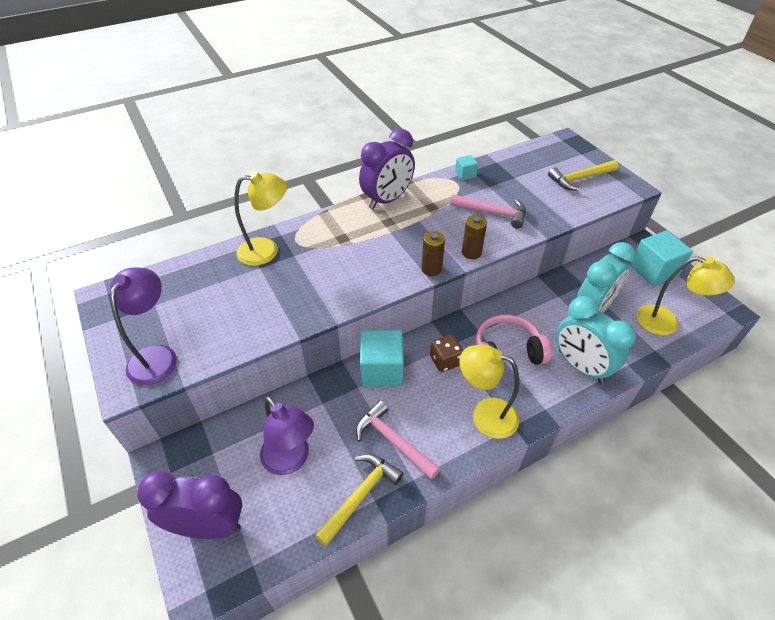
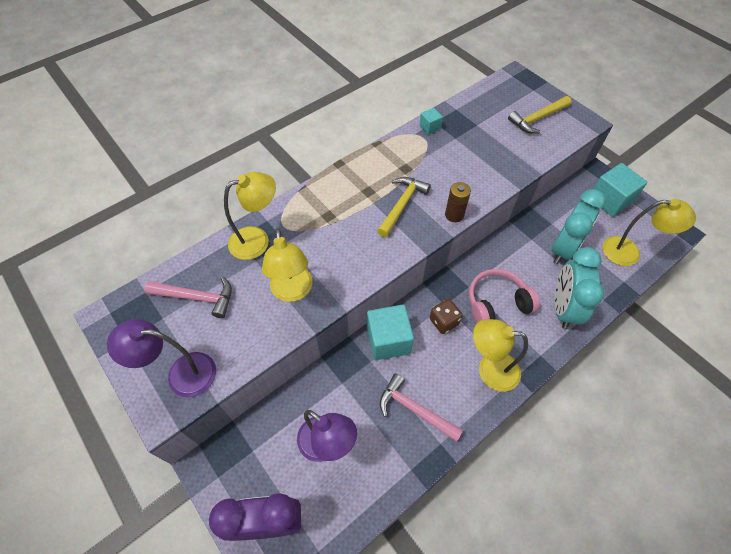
camera: 10 degrees left, 10 degrees up
(157, 356) = (181, 374): purple lamp -> purple lamp turned 90 degrees counterclockwise
(288, 299) = (292, 292): none -> yellow lamp
(361, 495) = (398, 467): yellow hammer -> yellow hammer (402, 205)
(387, 200) = (361, 166): purple clock -> none
(431, 269) = (421, 238): brown battery -> none
(493, 213) = (465, 168): pink hammer -> pink hammer (197, 297)
(580, 366) = (563, 308): turquoise clock -> turquoise clock turned 60 degrees clockwise

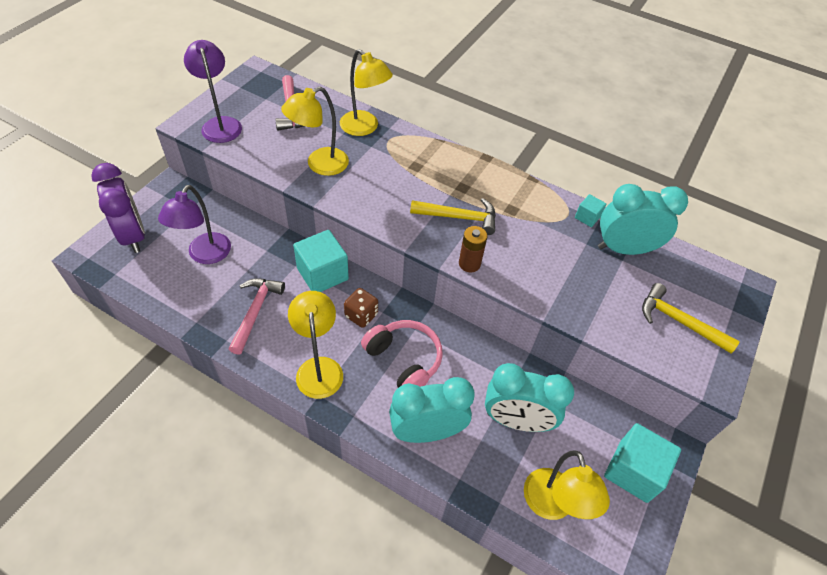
camera: 65 degrees right, 5 degrees down
(467, 119) = (624, 249): none -> turquoise clock

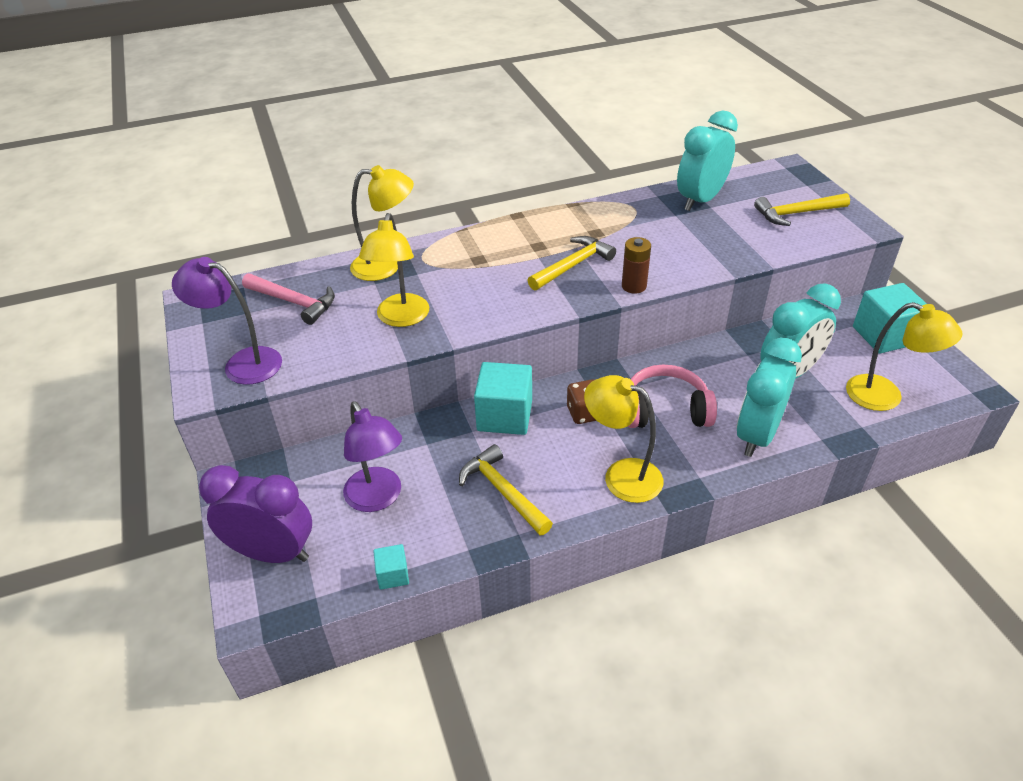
camera: 45 degrees left, 10 degrees down
(255, 311) = (502, 491): pink hammer -> yellow hammer
(587, 217) = (647, 200): turquoise cube -> turquoise cube (393, 575)

